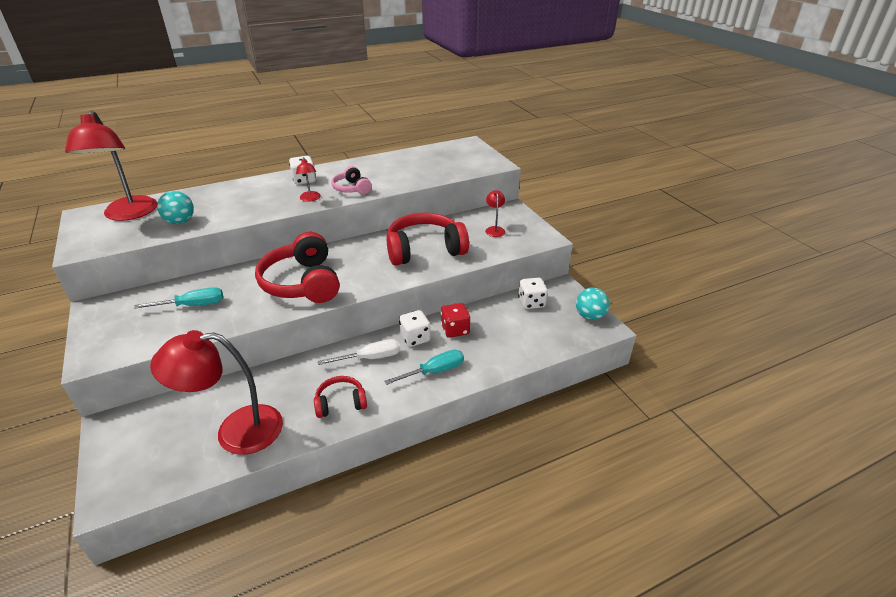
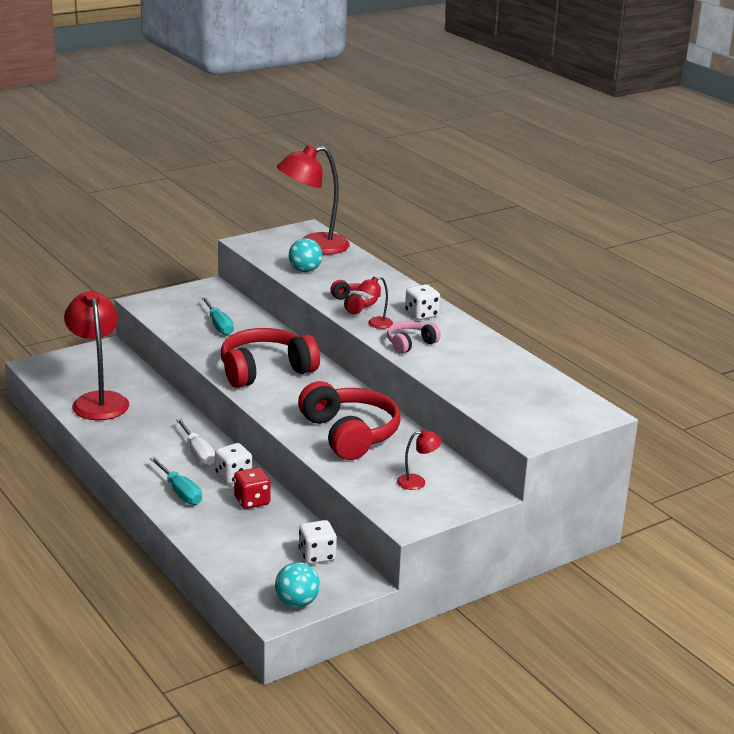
camera: 80 degrees right, 10 degrees down
(340, 403) = (133, 444): red headphones -> red headphones (354, 304)

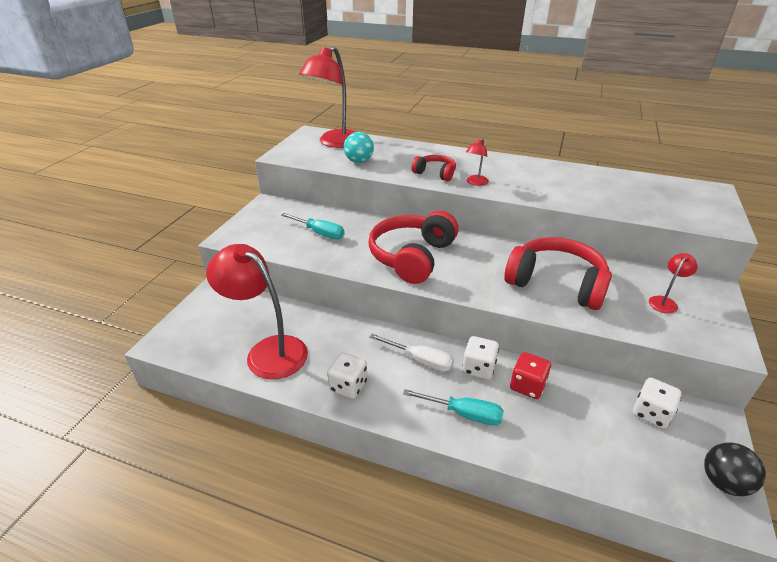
camera: 35 degrees left, 10 degrees up
(297, 603) = (723, 482): turquoise ball -> black ball
(410, 344) = (523, 188): pink headphones -> none
(421, 314) = (489, 164): white dice -> white dice (348, 386)

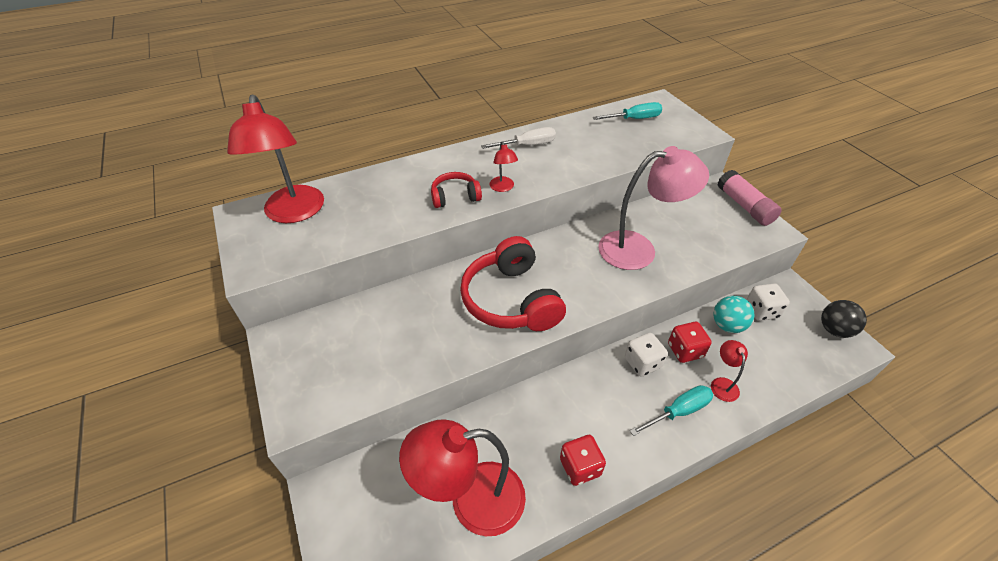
camera: 45 degrees left, 10 degrees up
(320, 233) = (392, 335): turquoise screwdriver -> turquoise screwdriver (634, 119)
(348, 386) = (580, 467): white dice -> red dice
(359, 161) = (359, 224): turquoise ball -> turquoise ball (727, 325)
(420, 360) = (599, 392): white screwdriver -> white screwdriver (527, 145)
(556, 283) = (639, 249): red headphones -> pink lamp
(665, 302) = (710, 218): red lamp -> red lamp (722, 384)
(721, 313) = (744, 206): none -> pink glue stick

